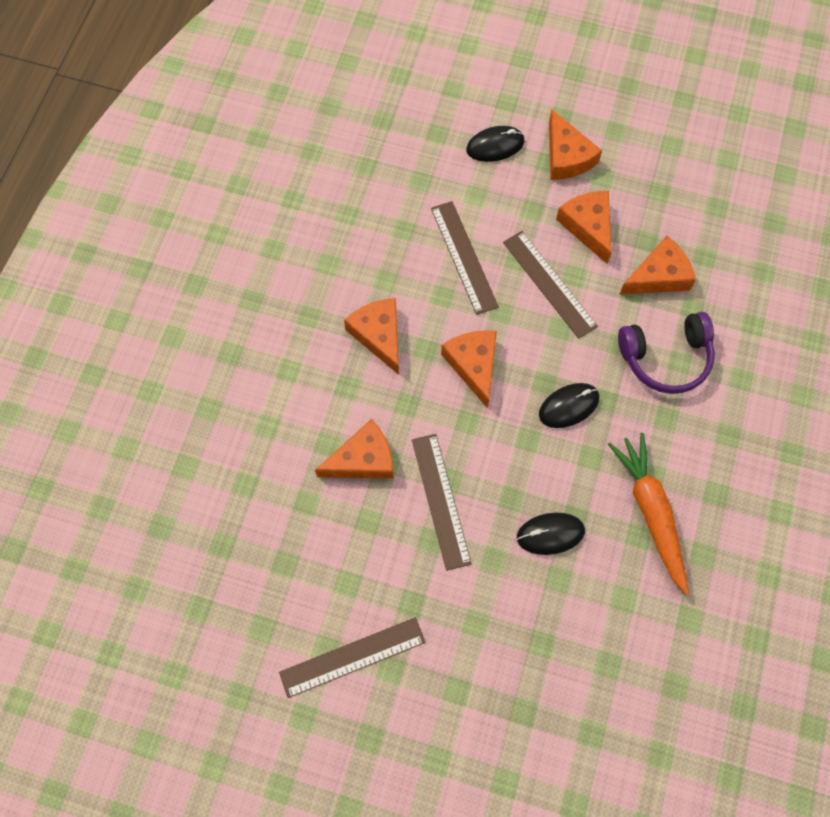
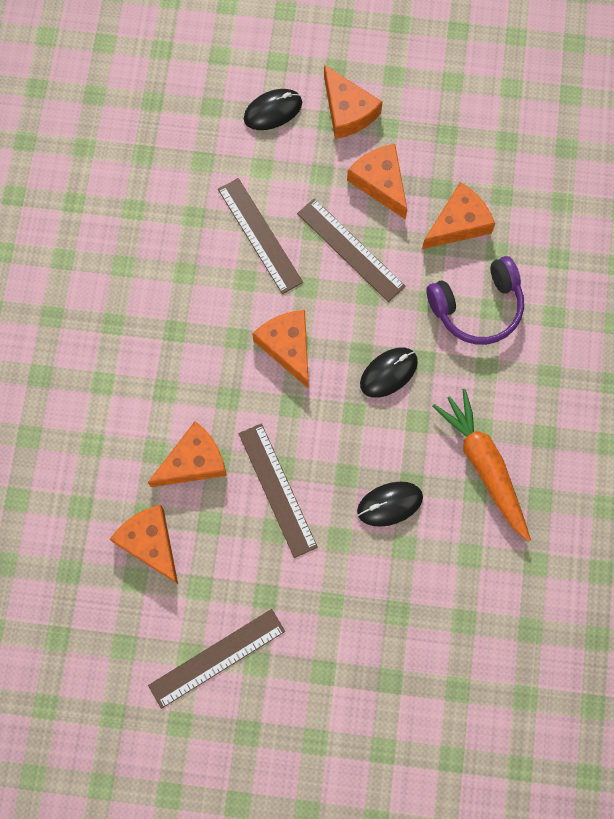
camera: 10 degrees left, 5 degrees up
(378, 335) = (187, 332): orange cheese -> orange cheese (150, 543)

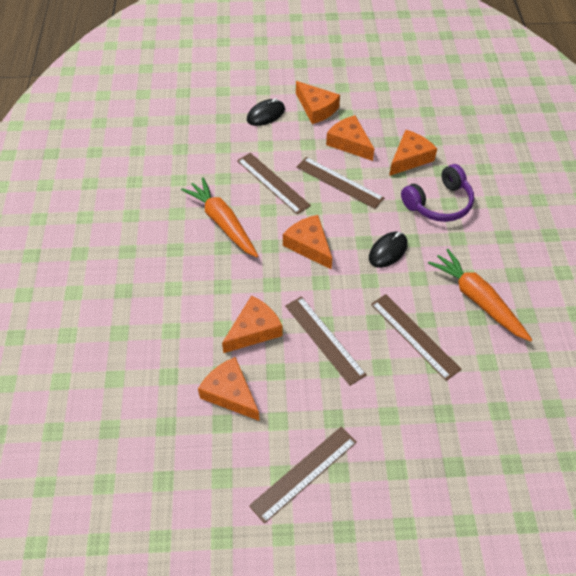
camera: 10 degrees left, 20 degrees down
(181, 291) = (222, 222): none -> orange carrot
(389, 504) = (414, 336): black mouse -> brown ruler

